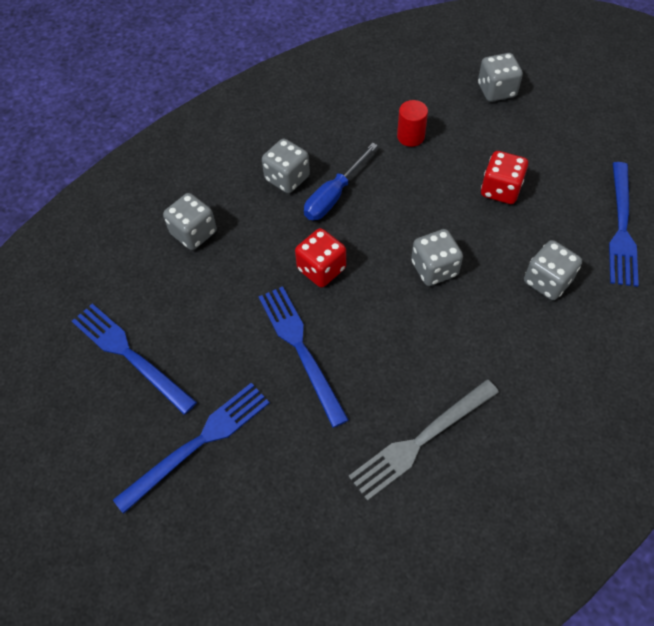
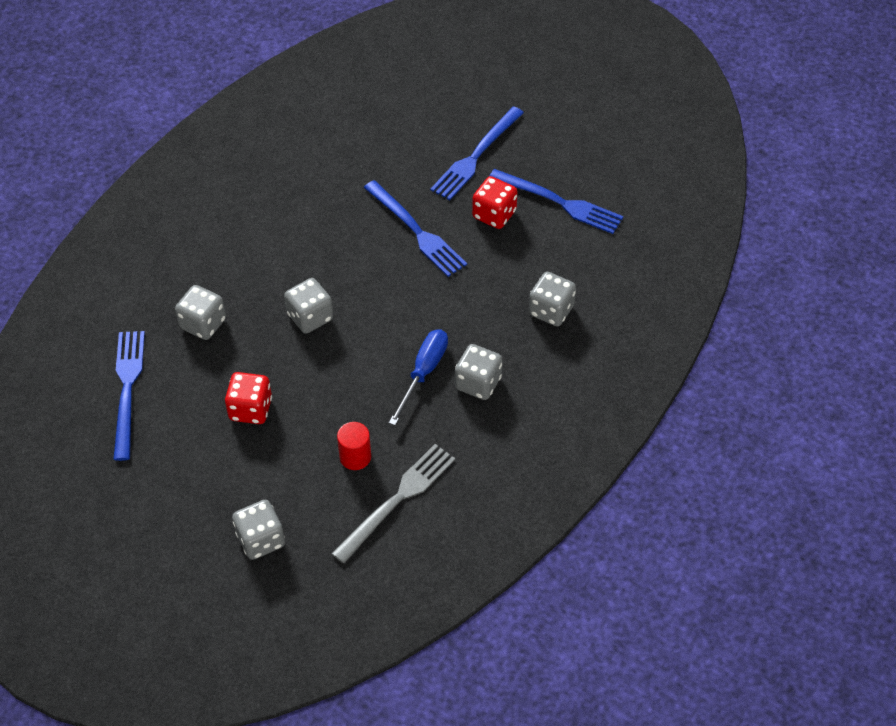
camera: 165 degrees right, 5 degrees down
(321, 269) = (416, 298): red dice -> red dice (494, 214)
(421, 440) = (304, 187): grey fork -> grey fork (397, 500)

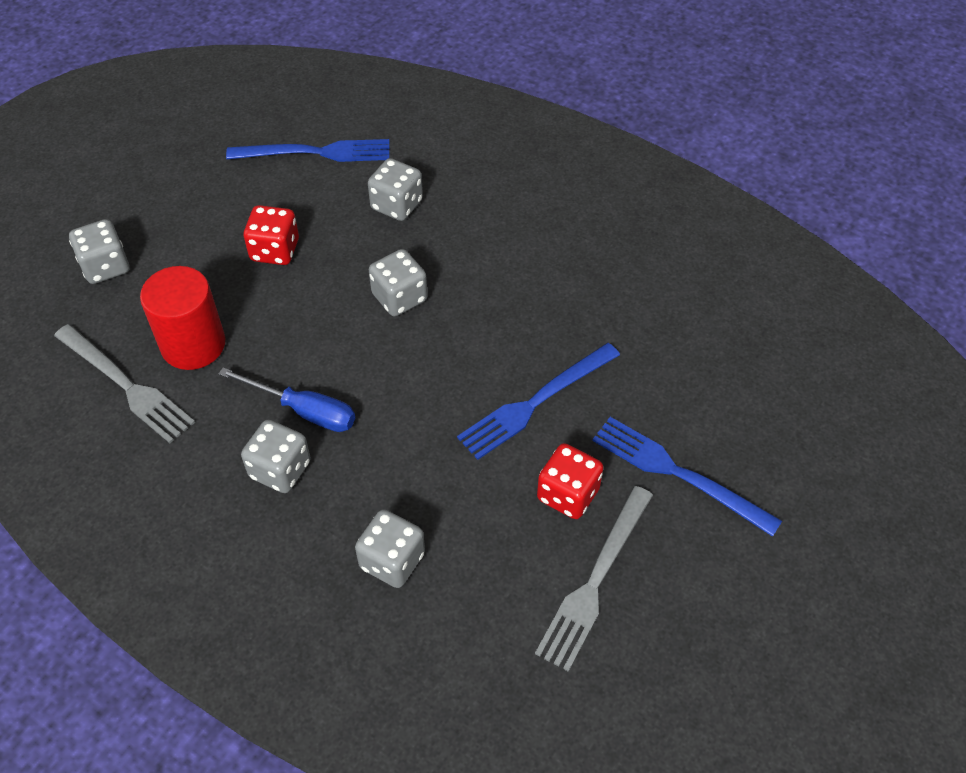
camera: 90 degrees right, 0 degrees up
(355, 457) = (193, 345): red cylinder -> red cylinder, size x1.74
(559, 202) = (595, 580): blue fork -> grey fork

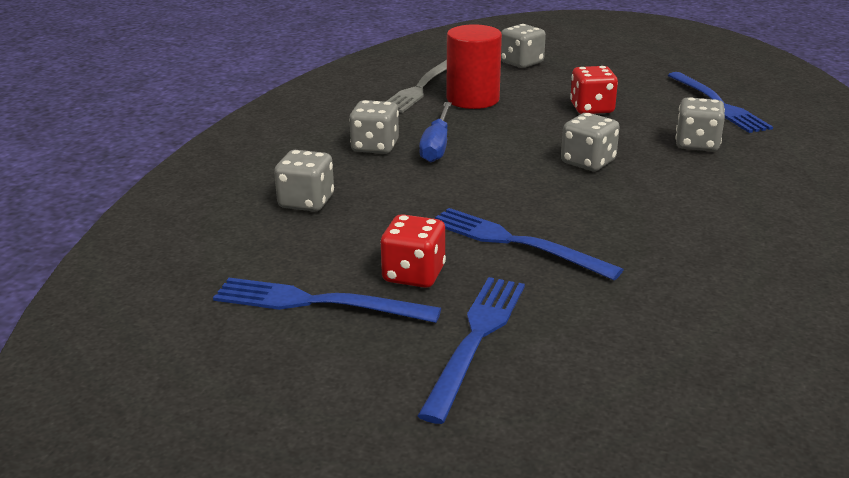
camera: 75 degrees right, 25 degrees down
(595, 580) = (318, 303): grey fork -> blue fork

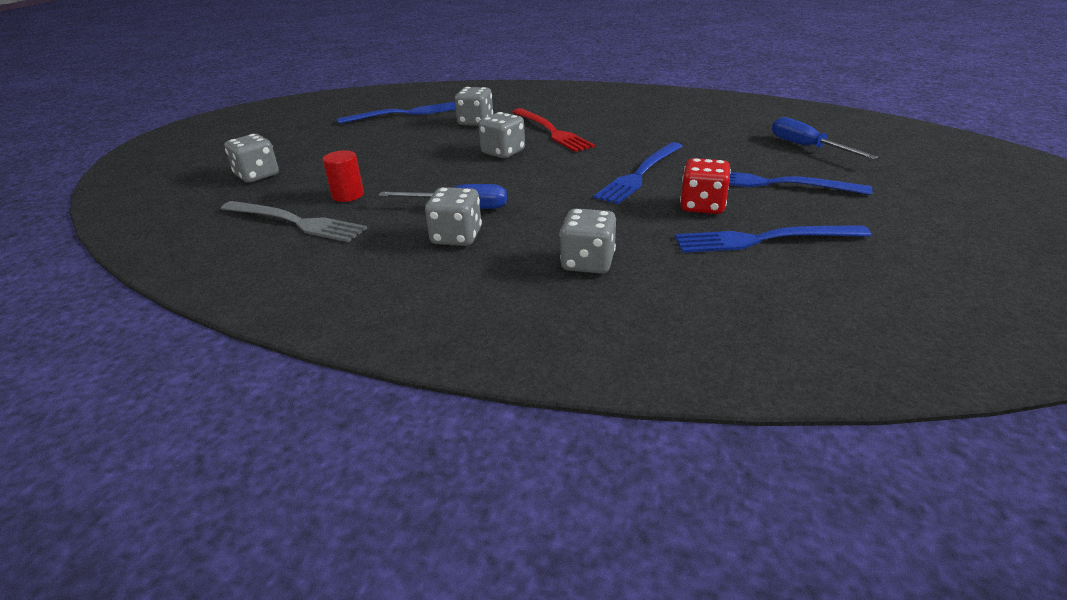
camera: 90 degrees left, 5 degrees up
(318, 303) = (764, 239): blue fork -> blue fork turned 75 degrees clockwise
(473, 99) = (348, 195): red cylinder -> red cylinder, size x0.58
(591, 108) = (395, 150): red dice -> none
(632, 406) = (807, 147): none -> blue screwdriver
(671, 191) = (551, 131): none -> red fork

